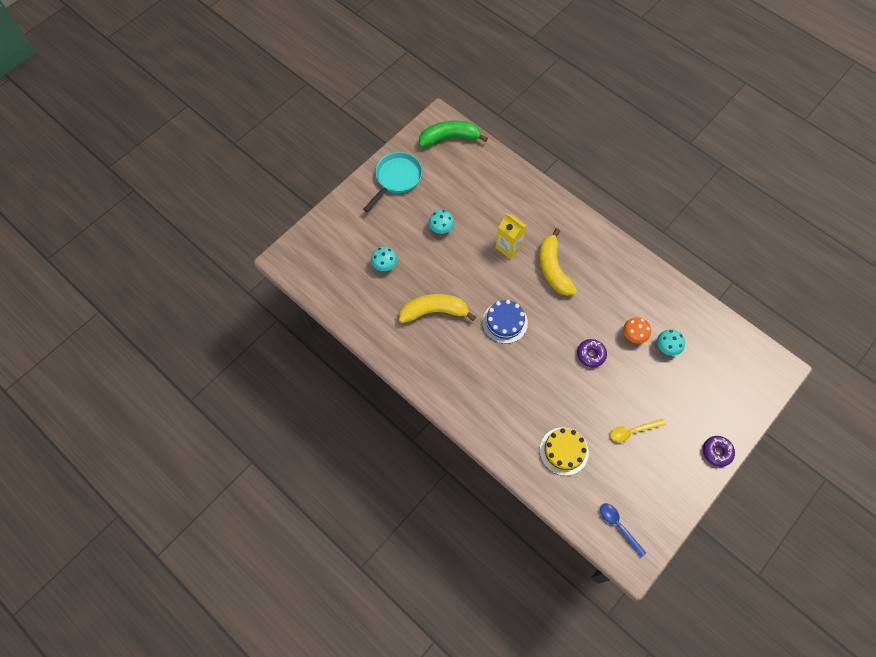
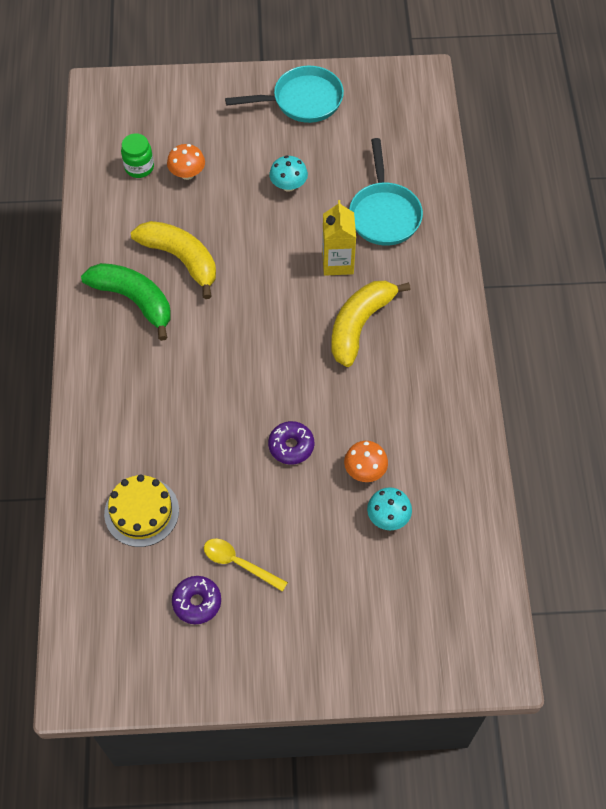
camera: 45 degrees right, 5 degrees down
(356, 283) = (139, 167): none -> green jar
(385, 265) = (187, 173): turquoise mushroom -> orange mushroom
(449, 138) = (410, 103): green banana -> green banana (134, 300)
(501, 204) = (384, 214): none -> turquoise pan
(505, 322) = (239, 332): blue cake -> none
(618, 526) = (104, 639): blue spoon -> none
(716, 452) = (305, 676): purple donut -> purple donut (197, 602)

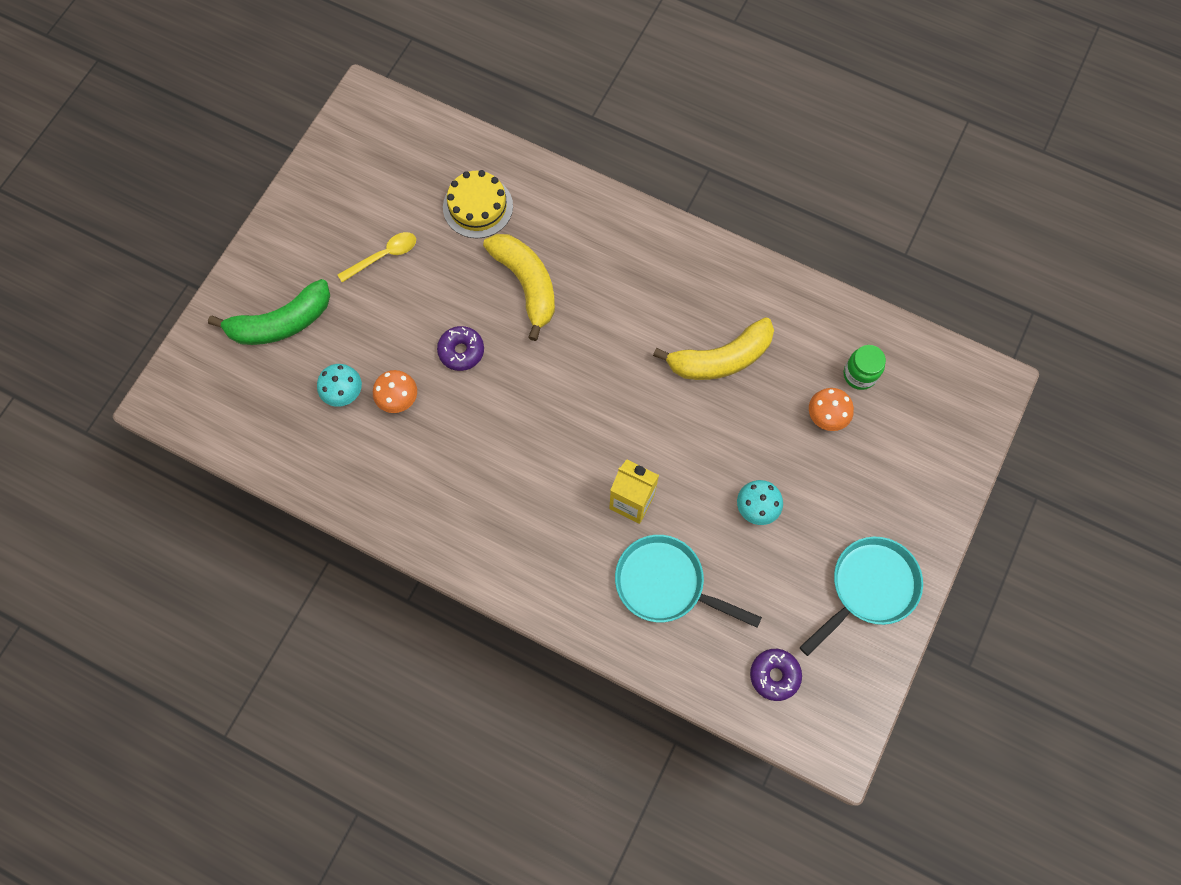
camera: 120 degrees right, 10 degrees up
(134, 300) = (696, 296): green banana -> green banana (281, 323)
(197, 602) = (373, 210): purple donut -> purple donut (774, 675)
(302, 100) = (869, 588): turquoise pan -> turquoise pan turned 150 degrees counterclockwise
(359, 325) = (547, 480): yellow banana -> yellow banana (526, 284)

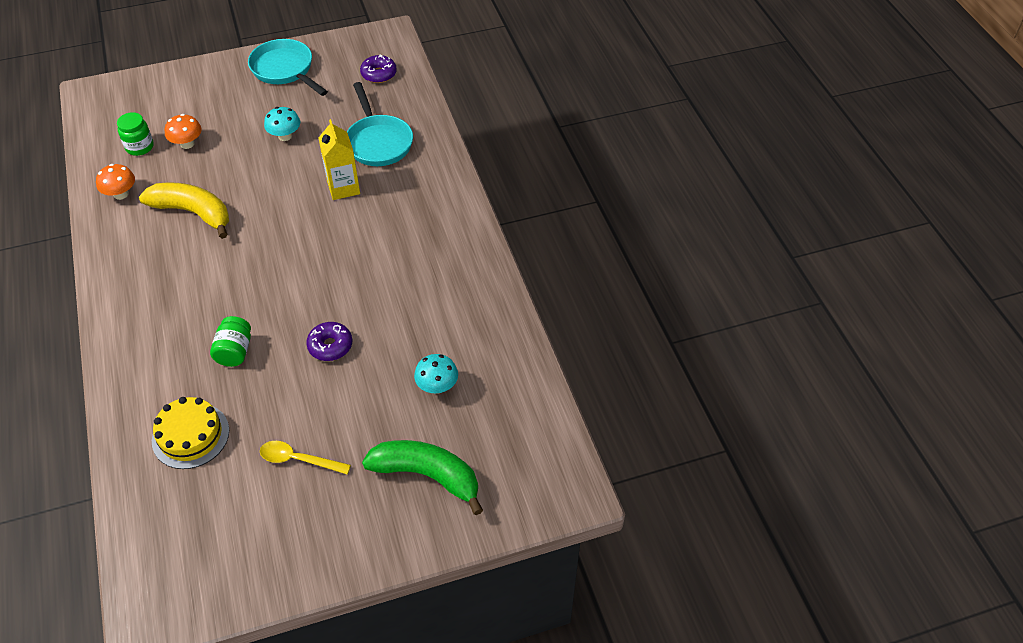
camera: 135 degrees left, 20 degrees down
(398, 399) = (406, 351): orange mushroom -> orange mushroom (121, 194)
(526, 284) = (235, 351): yellow banana -> green jar
(869, 588) = (285, 70): turquoise pan -> turquoise pan turned 45 degrees clockwise

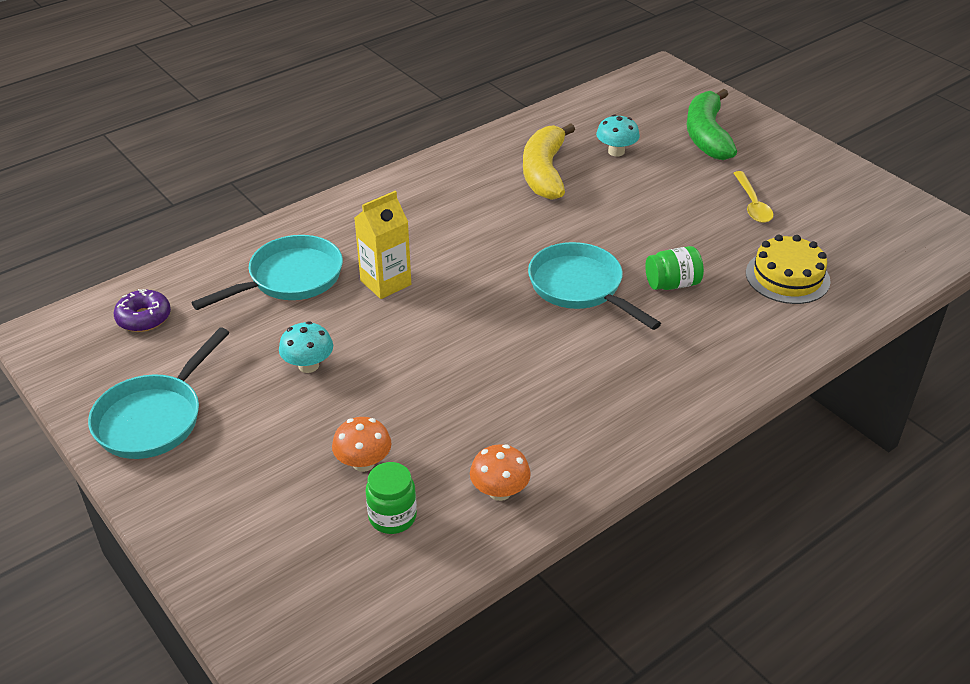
camera: 110 degrees left, 10 degrees down
(193, 212) = (495, 399): yellow banana -> yellow banana (544, 172)
(268, 292) = (580, 287): none -> turquoise pan
(330, 346) = (618, 223): purple donut -> none

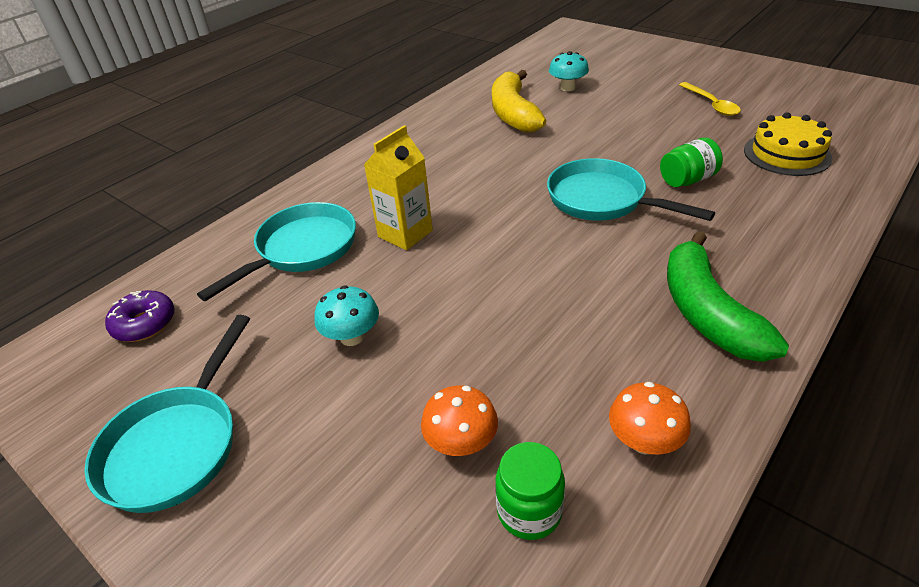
camera: 10 degrees left, 0 degrees up
(707, 135) = (636, 64): green banana -> green banana (707, 312)

